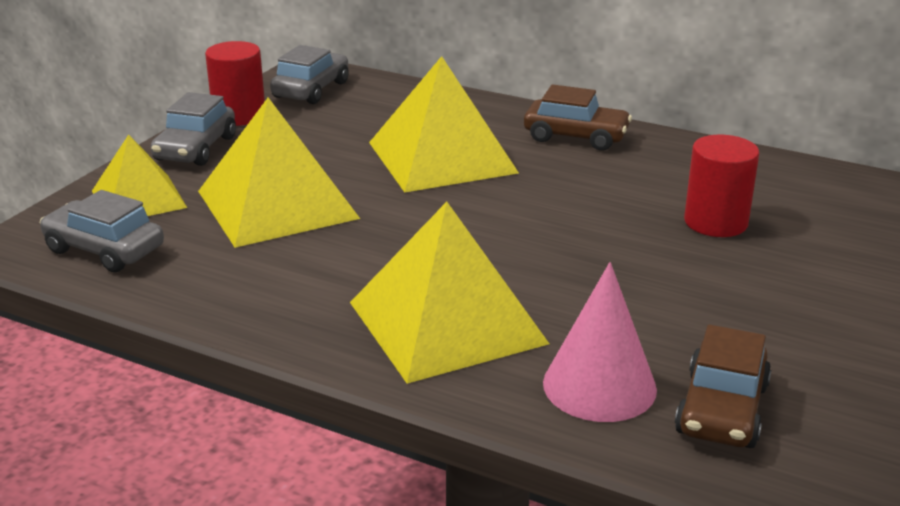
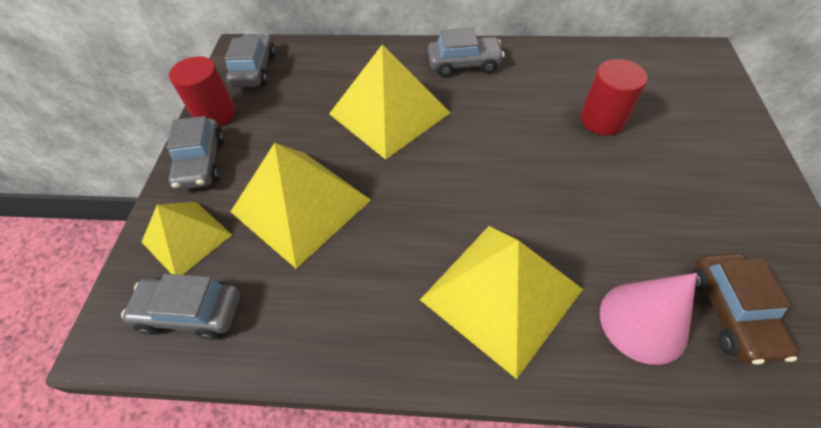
camera: 20 degrees left, 25 degrees up
(576, 137) = (464, 64): brown car -> grey car

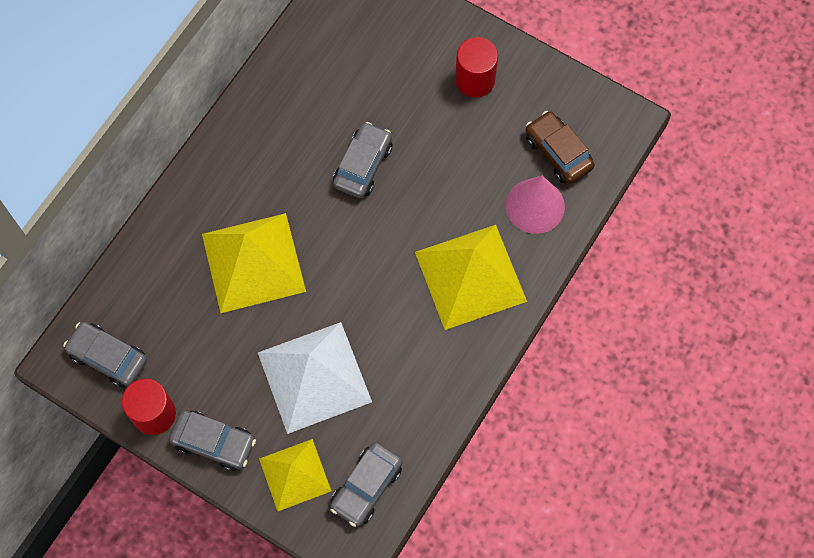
camera: 65 degrees left, 15 degrees up
(301, 205) = (314, 377): yellow pyramid -> white pyramid
(464, 64) = (231, 165): grey car -> grey car (363, 165)
(602, 120) = (369, 105): red cylinder -> red cylinder (475, 80)
(731, 313) = (558, 152): brown car -> brown car turned 150 degrees counterclockwise

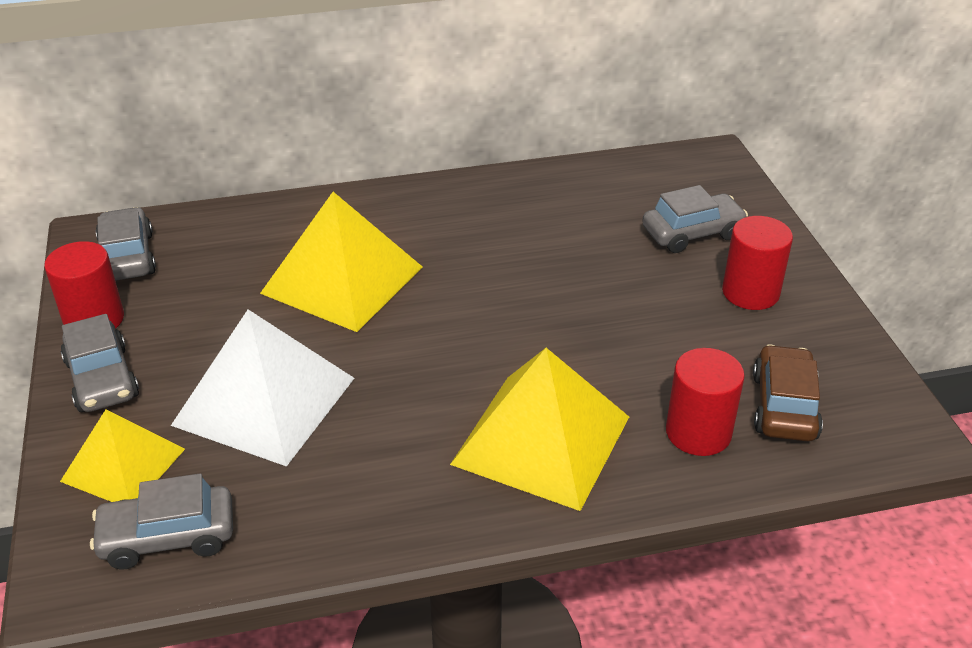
camera: 45 degrees right, 30 degrees down
(363, 165) = (545, 281): grey car -> grey car (692, 233)
(535, 206) = (698, 432): pink cone -> red cylinder

